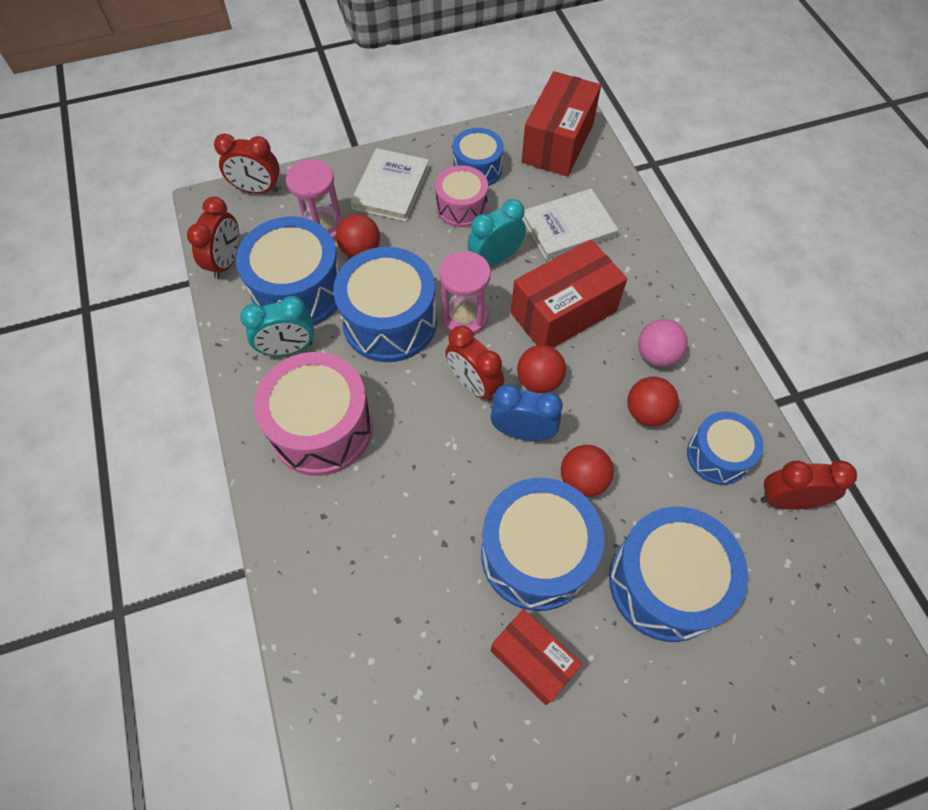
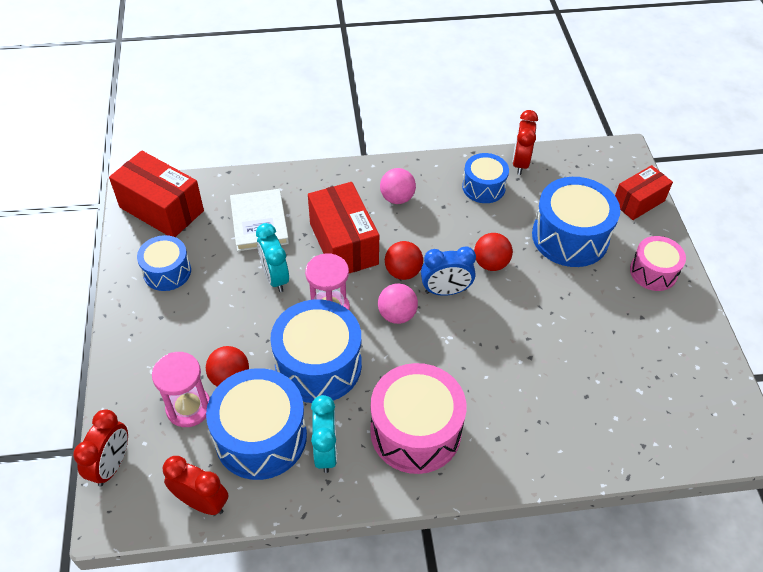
camera: 80 degrees left, 10 degrees down
(391, 188) = (161, 343): white book -> none
(461, 207) = (208, 291): pink drum -> pink drum (653, 272)
(473, 384) = (397, 315): red clock -> pink ball
(522, 432) = (445, 291): blue clock -> blue clock turned 120 degrees counterclockwise
(532, 659) = (617, 319): red box -> red box (638, 202)
(536, 554) = (543, 302): blue drum -> none
(647, 412) = (443, 215): red ball -> none

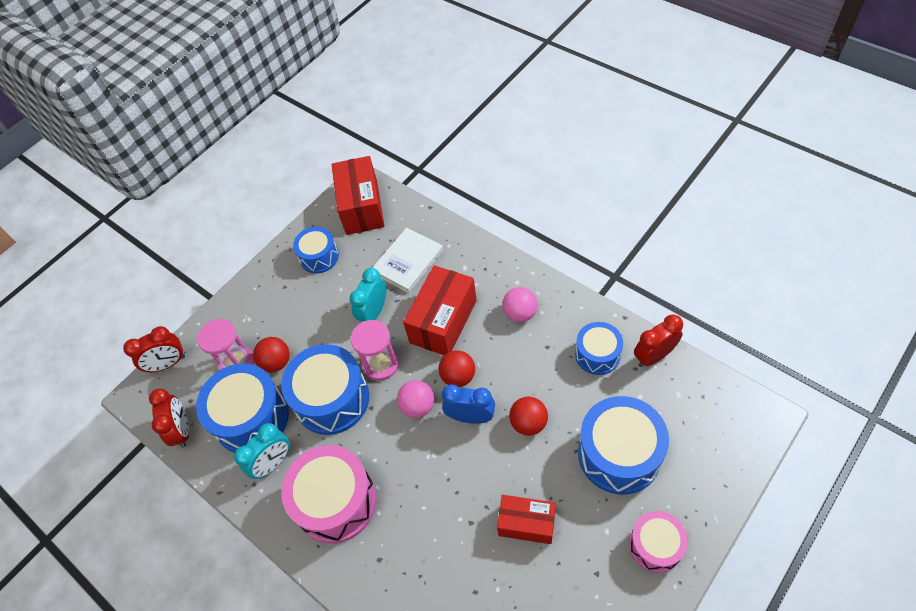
camera: 55 degrees right, 5 degrees up
(445, 291) = (470, 417): blue clock -> blue clock turned 150 degrees clockwise
(638, 202) = (721, 473): red box -> red box (526, 523)

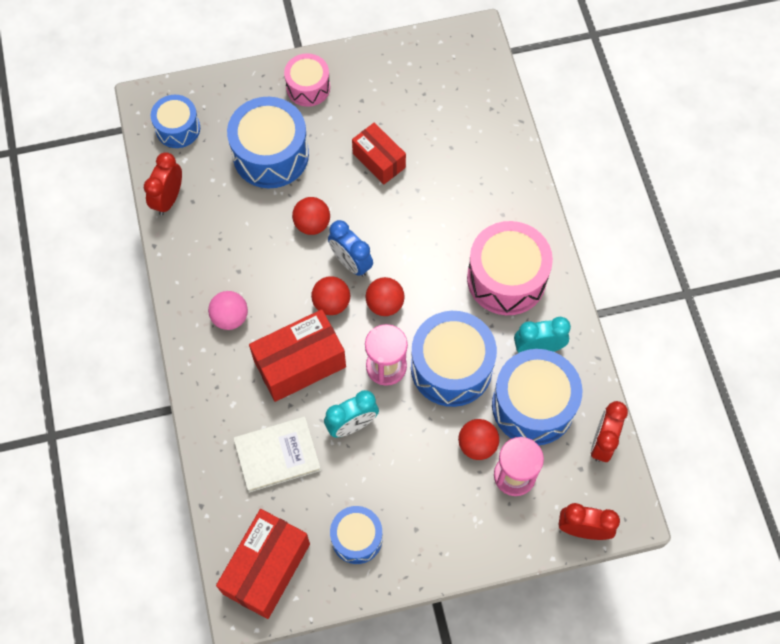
camera: 150 degrees left, 10 degrees up
(418, 406) = (385, 304): pink ball -> red ball
(597, 354) = (207, 233): blue drum -> blue drum (178, 128)
(654, 356) = (168, 199): red clock -> red clock turned 105 degrees clockwise

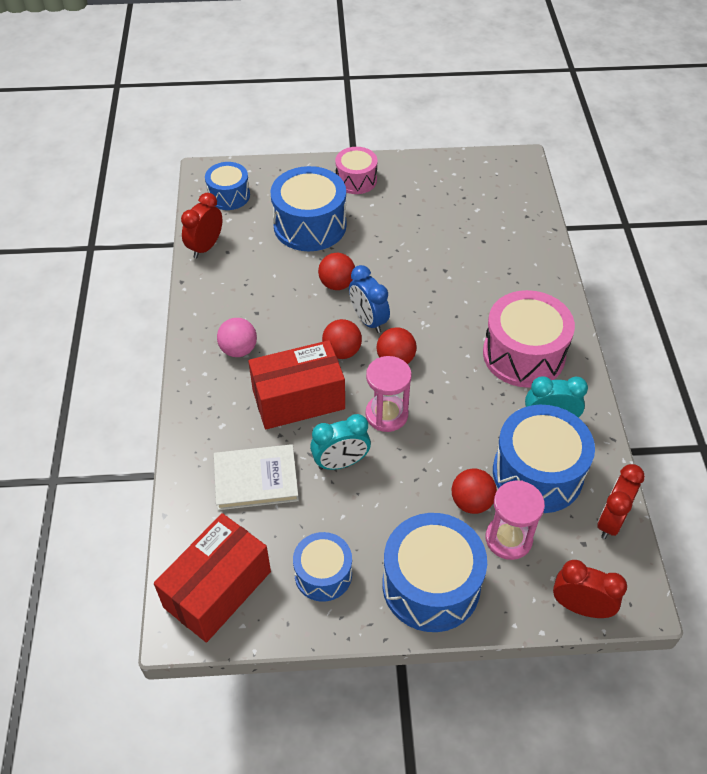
camera: 10 degrees right, 15 degrees down
(379, 160) = (411, 242): red box -> none
(451, 367) = (455, 425): blue drum -> blue drum (431, 585)

